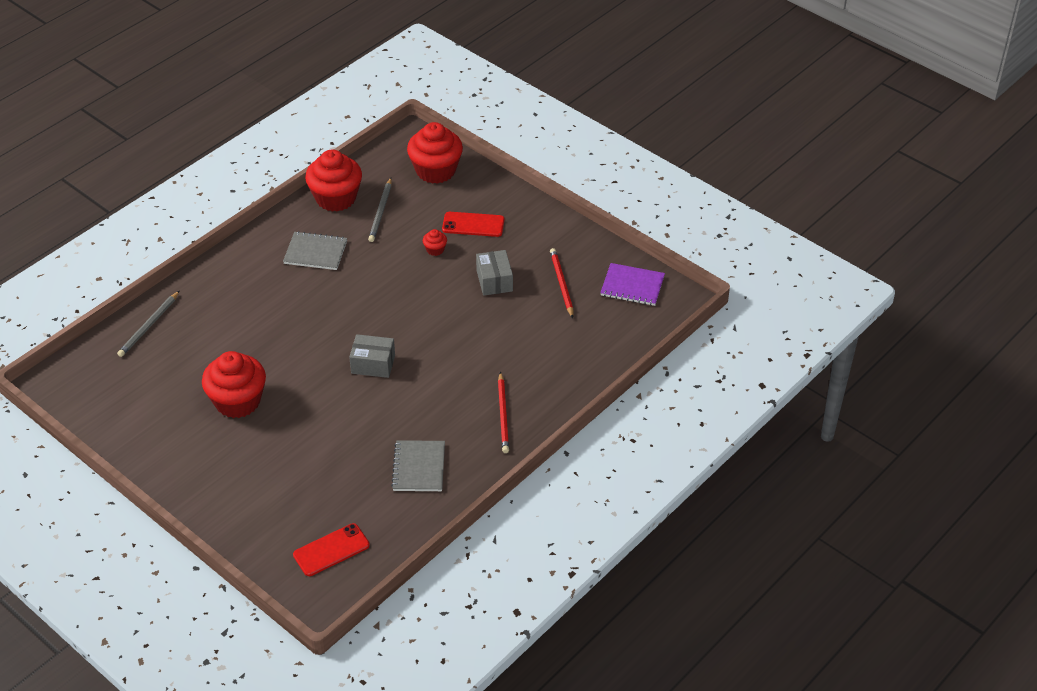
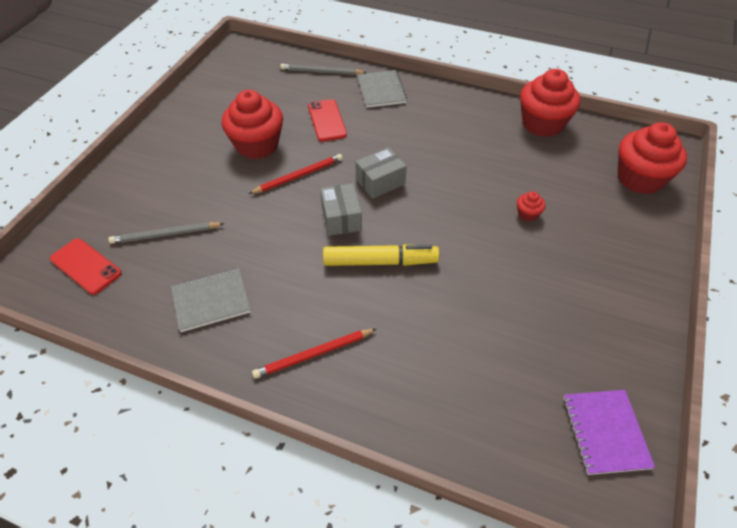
camera: 70 degrees right, 5 degrees up
(315, 252) = (464, 133): grey notebook -> grey notebook (381, 90)
(381, 212) = (549, 158): grey pencil -> grey pencil (166, 234)
(435, 353) = (380, 261): none -> yellow marker
(473, 225) = (587, 233): red phone -> red phone (327, 120)
(494, 281) = (516, 279): grey box -> grey box (380, 182)
(561, 284) = (554, 347): red pencil -> red pencil (298, 176)

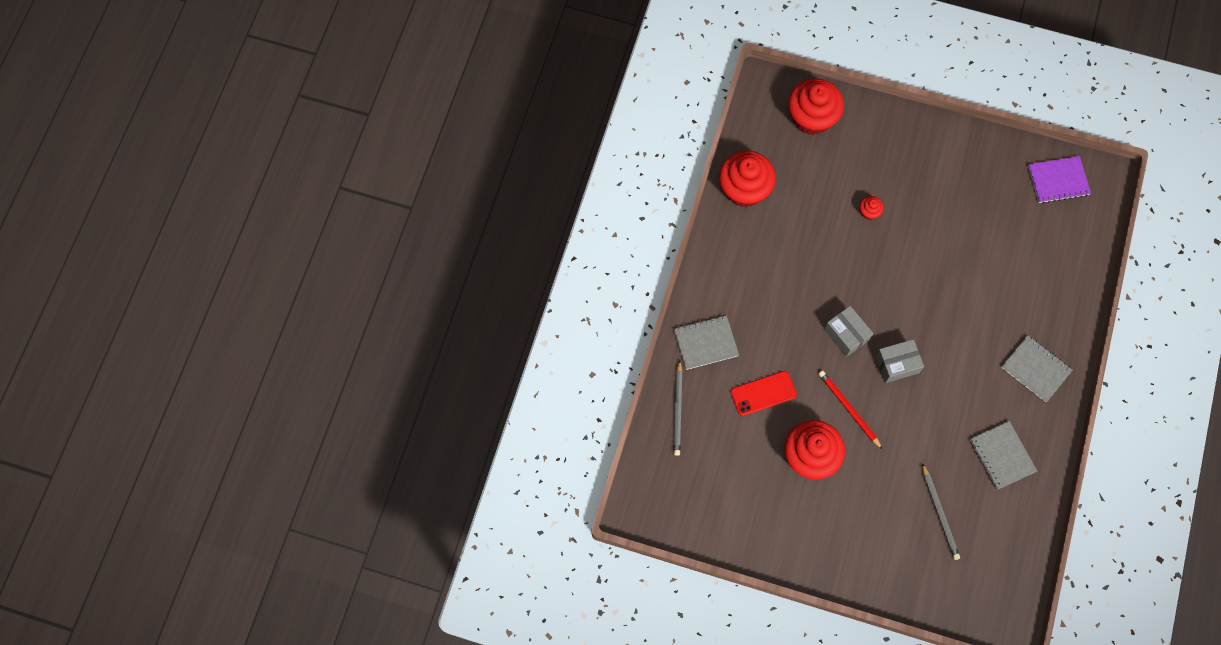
camera: 95 degrees left, 20 degrees up
(85, 266) = (985, 571): red phone -> none
(314, 354) = (1036, 369): red pencil -> grey notebook
(380, 261) = (940, 328): yellow marker -> none

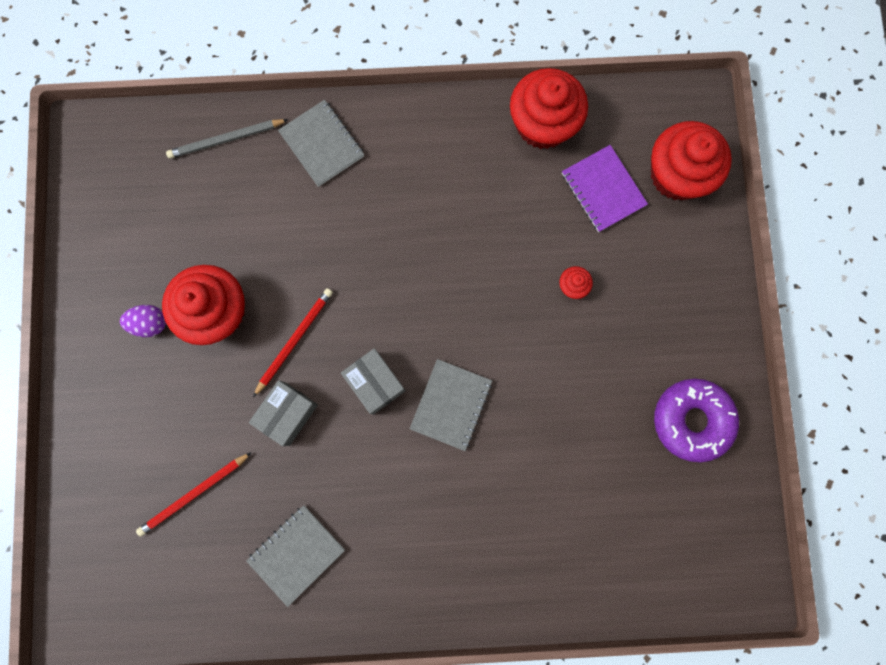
camera: 70 degrees right, 10 degrees up
(763, 393) = (280, 231): red phone -> none
(803, 507) = (150, 323): none -> purple egg
(846, 334) = (393, 308): grey box -> grey box (287, 414)
(939, 513) = (194, 494): grey pencil -> red pencil
(984, 172) = (691, 420): none -> purple donut
(1036, 369) = (432, 567): grey notebook -> grey notebook (451, 405)
(1058, 180) = (720, 524): purple notebook -> purple notebook (603, 189)

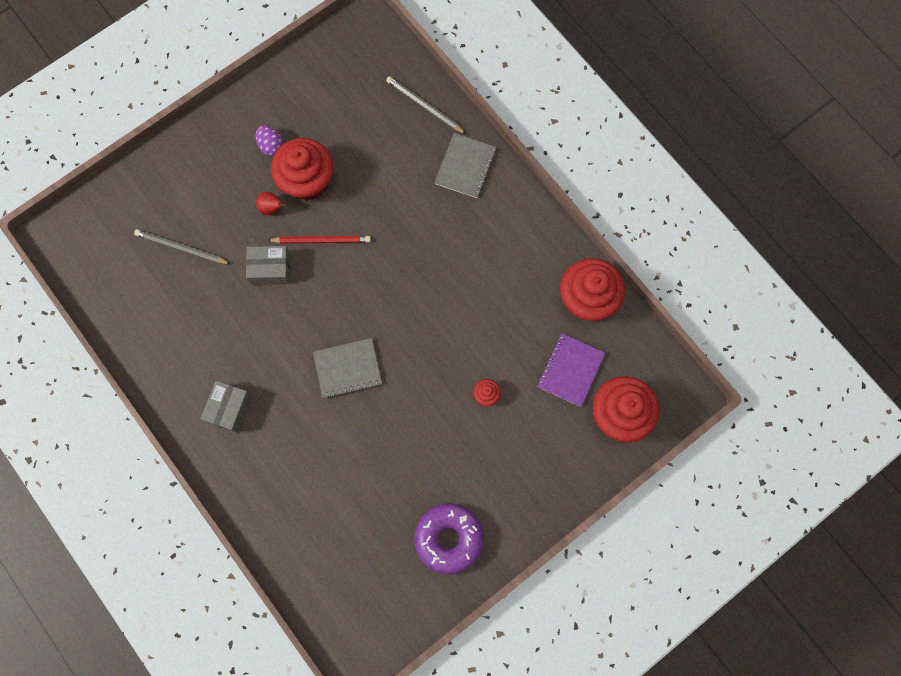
camera: 55 degrees right, 5 degrees down
(194, 494) = (181, 248): red pencil -> grey pencil
(221, 369) = (272, 208): none -> red pear
(296, 554) = (184, 337): grey notebook -> none
(375, 383) = (329, 310): grey box -> grey box (229, 409)

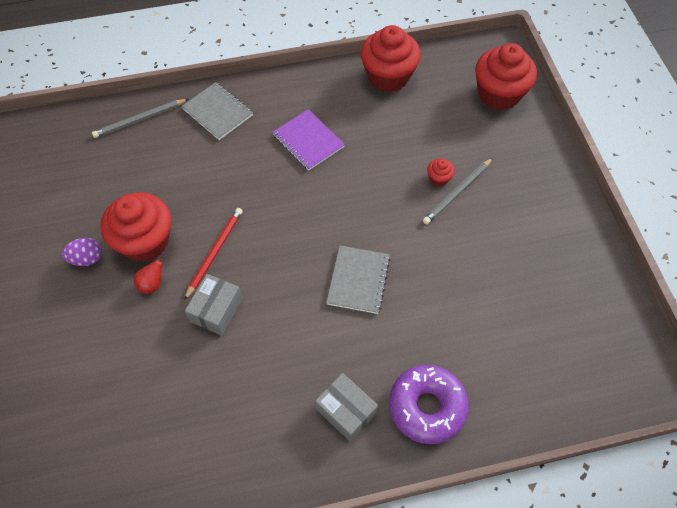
camera: 65 degrees left, 15 degrees down
(181, 248) = (138, 391): grey pencil -> grey pencil (457, 192)
(449, 538) = (563, 260): purple donut -> purple donut (427, 407)
(570, 370) = (445, 111): purple notebook -> purple notebook (308, 141)

